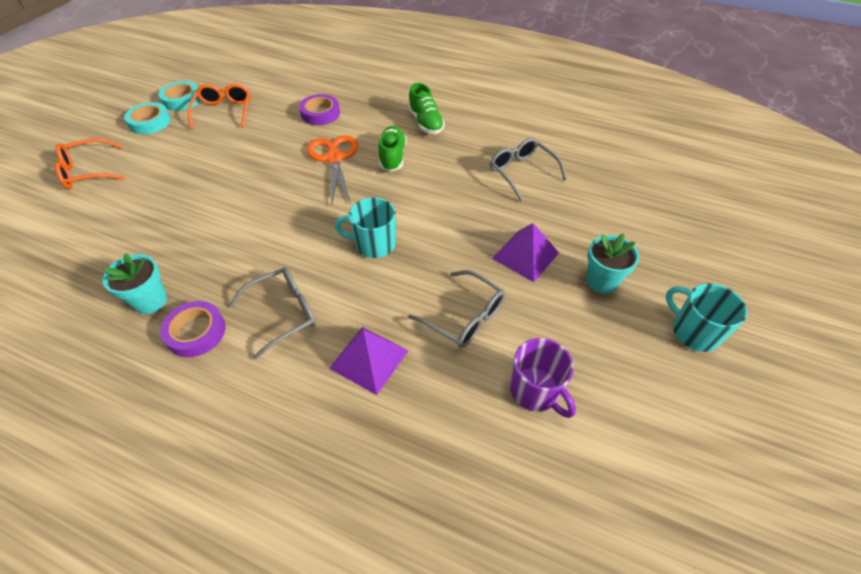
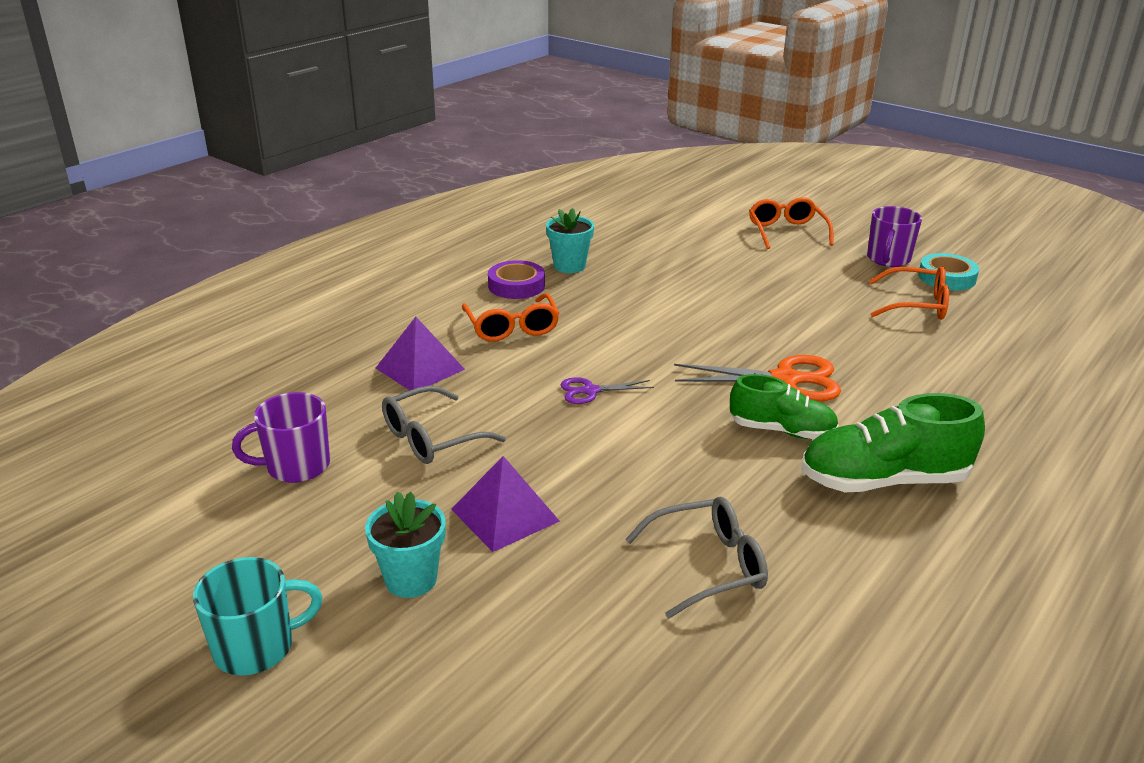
camera: 105 degrees right, 20 degrees down
(150, 122) = (888, 259): turquoise tape -> purple mug
(283, 314) = (512, 327): grey glasses -> orange glasses
(320, 114) = (913, 378): purple tape -> none
(374, 244) = (589, 391): turquoise mug -> purple scissors
(426, 123) = (883, 481): green shoe -> green shoe, size x1.52

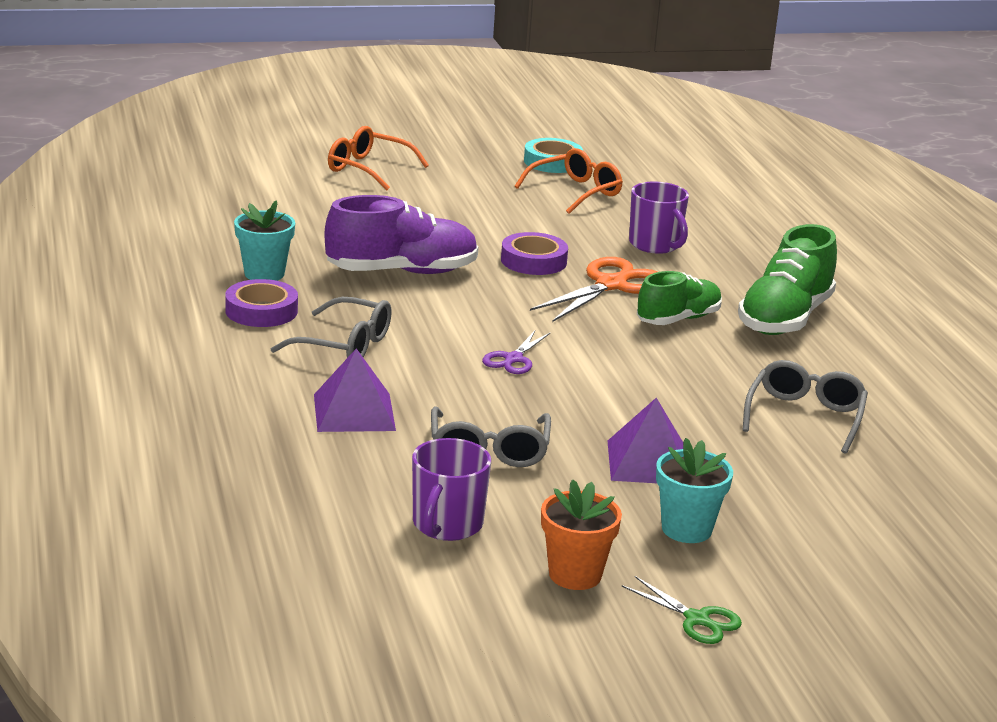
camera: 55 degrees left, 5 degrees down
(256, 647) = (698, 620): turquoise mug -> green scissors
(275, 552) = (575, 575): none -> orange flower pot
(512, 327) = (343, 345): orange glasses -> grey glasses
(654, 302) = (402, 272): none -> purple shoe
(765, 336) = (533, 261): none -> purple tape
(888, 259) = (487, 163): purple mug -> purple mug (655, 245)

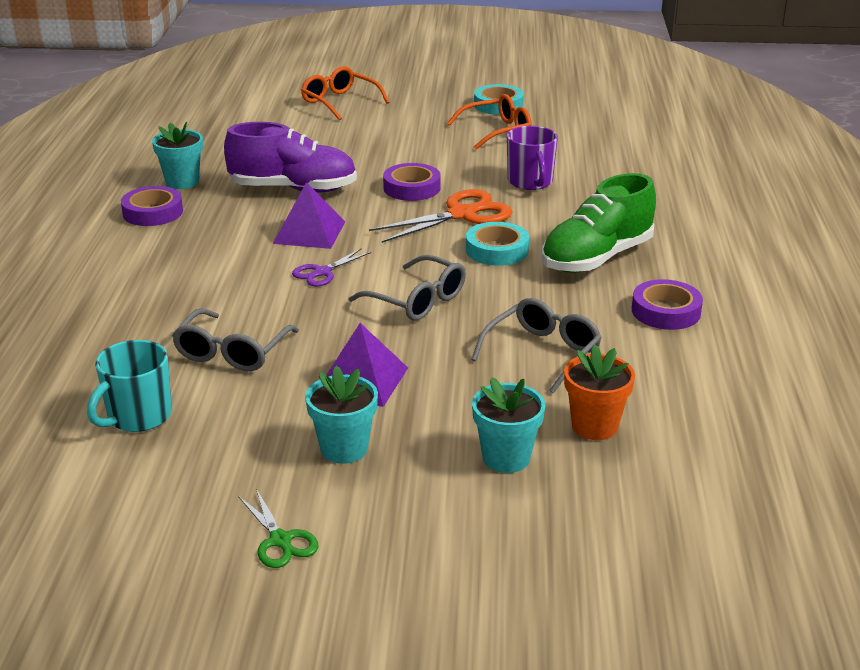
camera: 20 degrees right, 5 degrees up
(343, 345) = (192, 247): grey glasses -> grey glasses (416, 300)
(354, 412) = (150, 305): purple pyramid -> purple pyramid (309, 232)
(446, 525) = (138, 417): purple mug -> turquoise mug
(575, 575) = (207, 479): orange flower pot -> orange flower pot (594, 426)
(678, 319) = (497, 250): green shoe -> turquoise tape
(848, 517) = (506, 458): none -> turquoise flower pot
(891, 365) = (666, 311): none -> purple tape

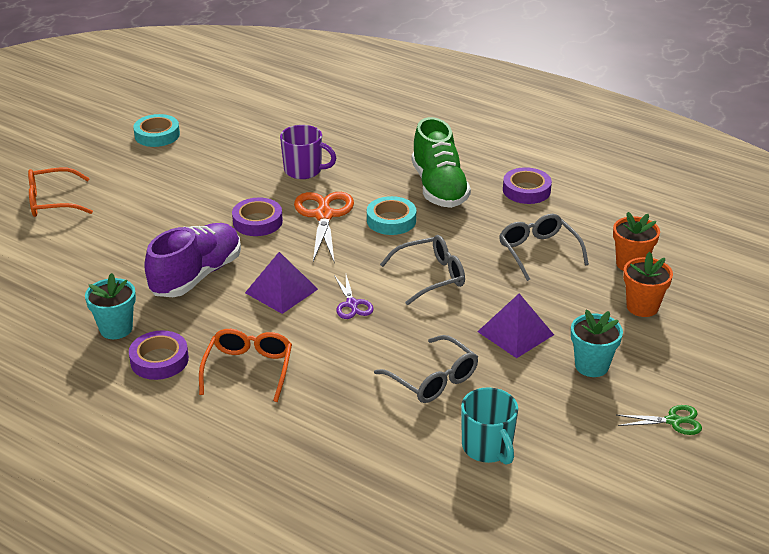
camera: 60 degrees left, 5 degrees up
(497, 132) = (204, 153): orange glasses -> orange glasses (248, 370)
(506, 458) = (642, 307): turquoise flower pot -> orange flower pot

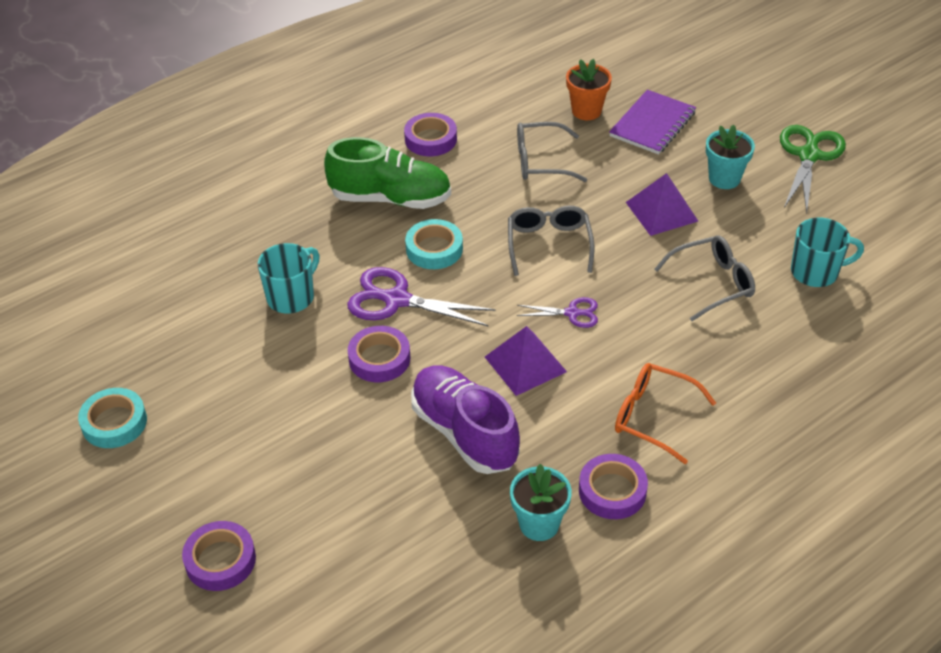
camera: 70 degrees left, 10 degrees up
(53, 202) = (220, 560): orange glasses -> purple tape
(304, 170) = (292, 297): purple mug -> turquoise mug
(324, 215) = (395, 300): orange scissors -> purple scissors
(642, 307) = (652, 124): orange flower pot -> purple notebook
(674, 421) = (809, 155): green scissors -> green scissors, size x1.80

